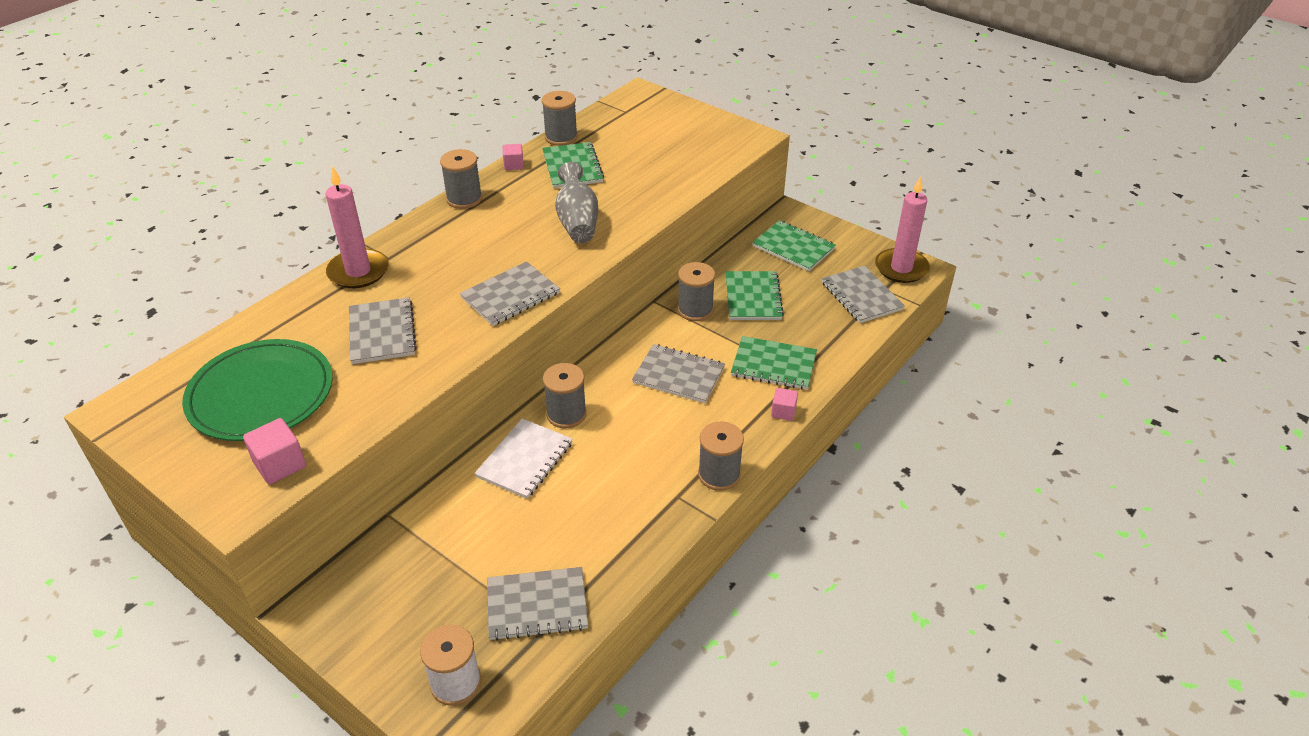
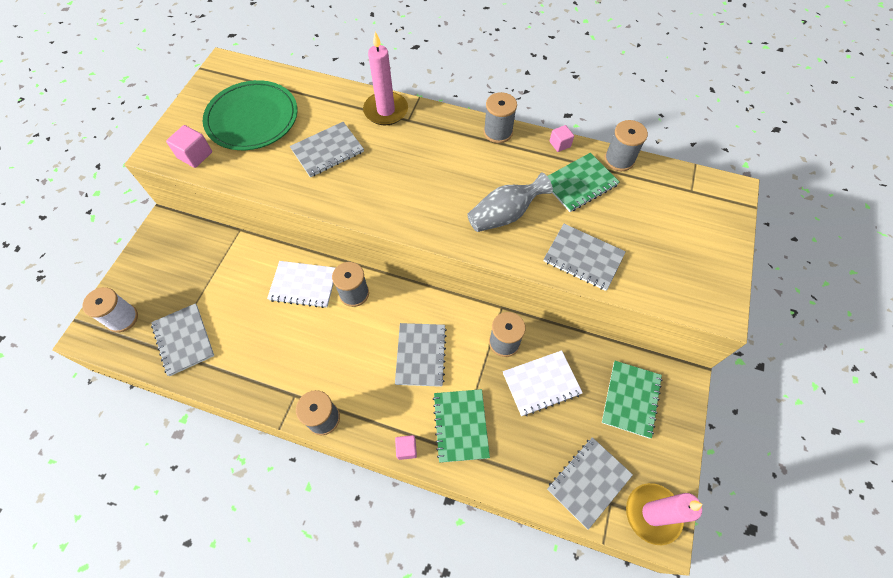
camera: 70 degrees right, 20 degrees up
(510, 296) = (393, 206): grey notebook -> grey notebook (583, 258)
(753, 297) = (541, 383): green notebook -> white notebook

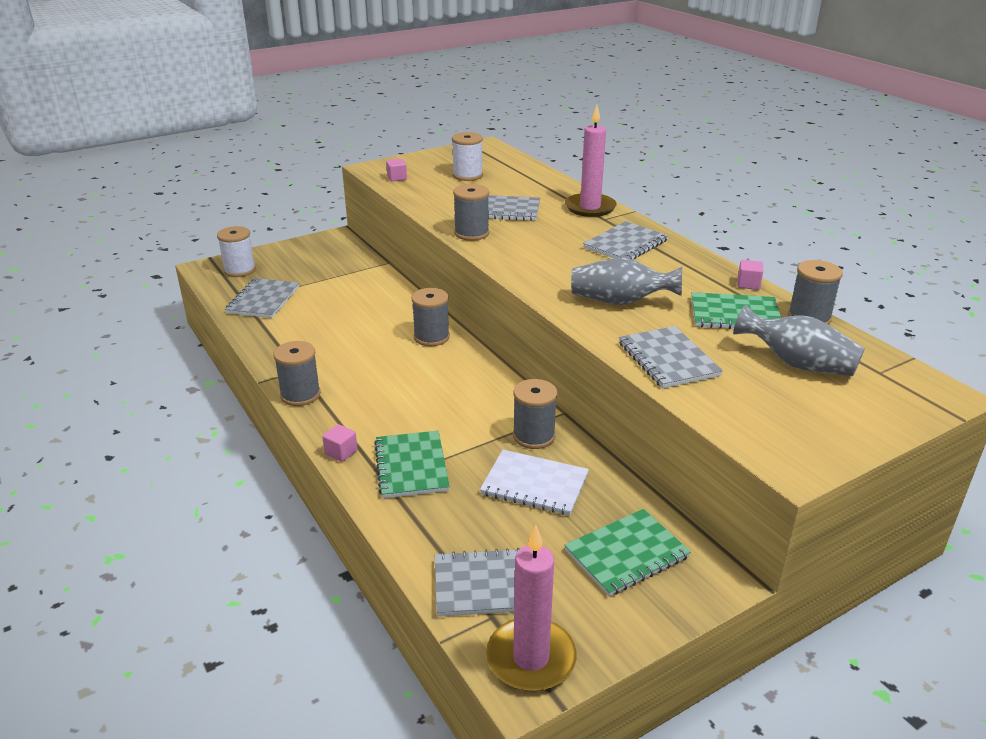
camera: 40 degrees right, 30 degrees down
(195, 155) = (397, 178): pink cube -> pink cube, size x0.65
(252, 118) = (467, 175): green plate -> white spool
(303, 285) = (395, 313): white notebook -> none
(421, 355) = (438, 402): grey notebook -> grey notebook (625, 244)
(460, 425) = (411, 466): green notebook -> green notebook turned 45 degrees counterclockwise
(498, 132) = (687, 254): grey spool -> grey spool (471, 233)
(649, 212) = (797, 364): none -> grey vase

